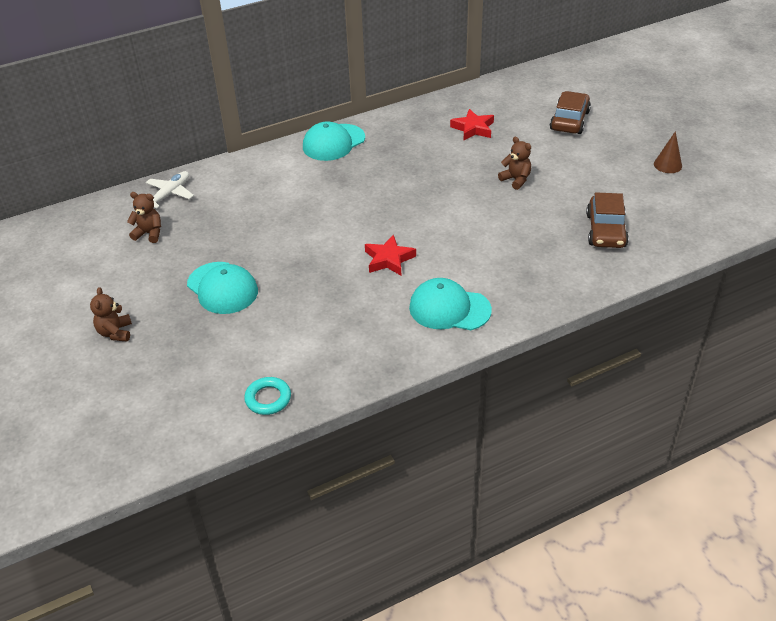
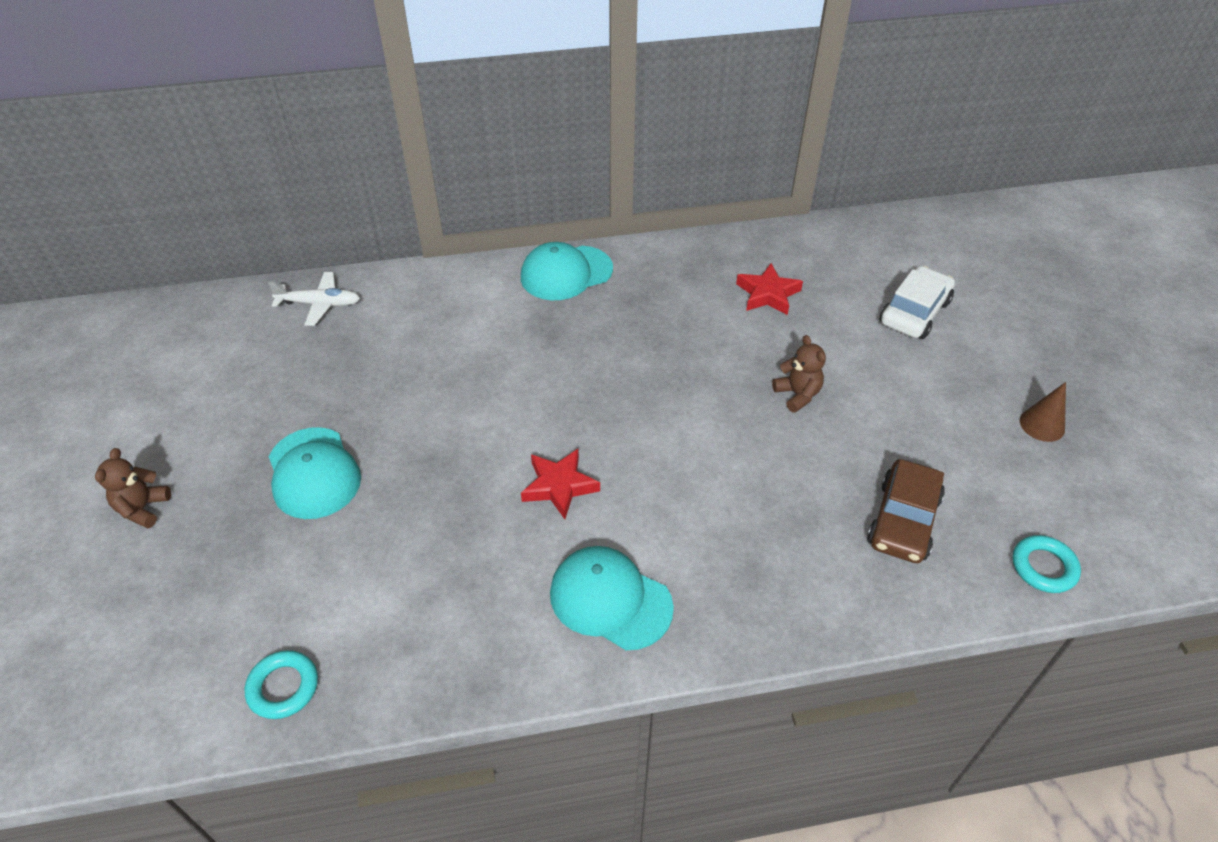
camera: 15 degrees right, 5 degrees up
(149, 233) = (264, 359): brown teddy bear -> none
(169, 194) = (319, 304): white plane -> white plane turned 45 degrees clockwise
(569, 120) = (914, 312): brown car -> white car
(693, 235) = (1043, 567): none -> turquoise ring

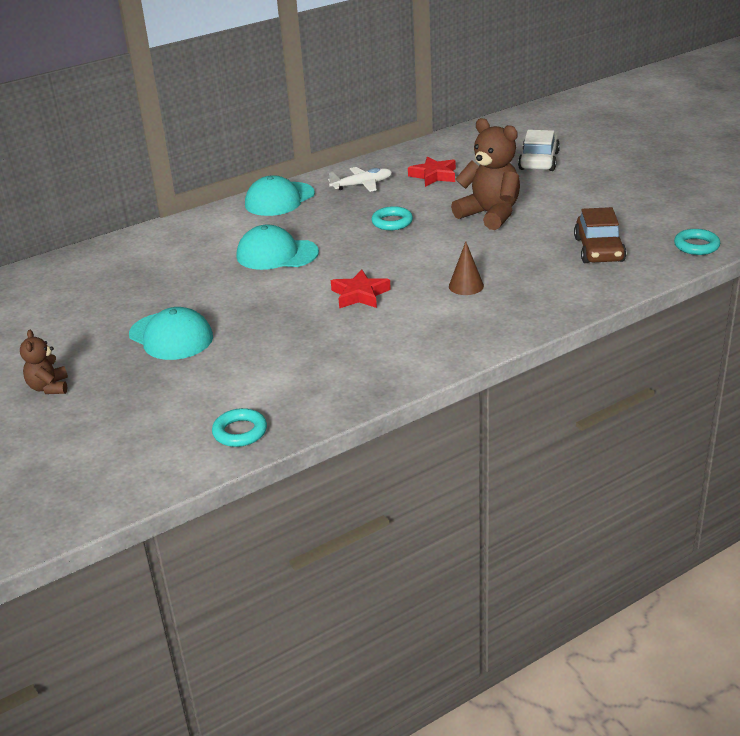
camera: 20 degrees left, 15 degrees down
(319, 304) = (97, 258): white plane -> white plane (361, 185)
(610, 600) = (437, 332): turquoise cap -> turquoise cap (277, 254)
(671, 363) = (392, 222): none -> turquoise ring
(797, 395) = (490, 215): brown teddy bear -> brown teddy bear, size x1.87
(1042, 424) = (654, 189): brown cone -> brown cone (466, 286)

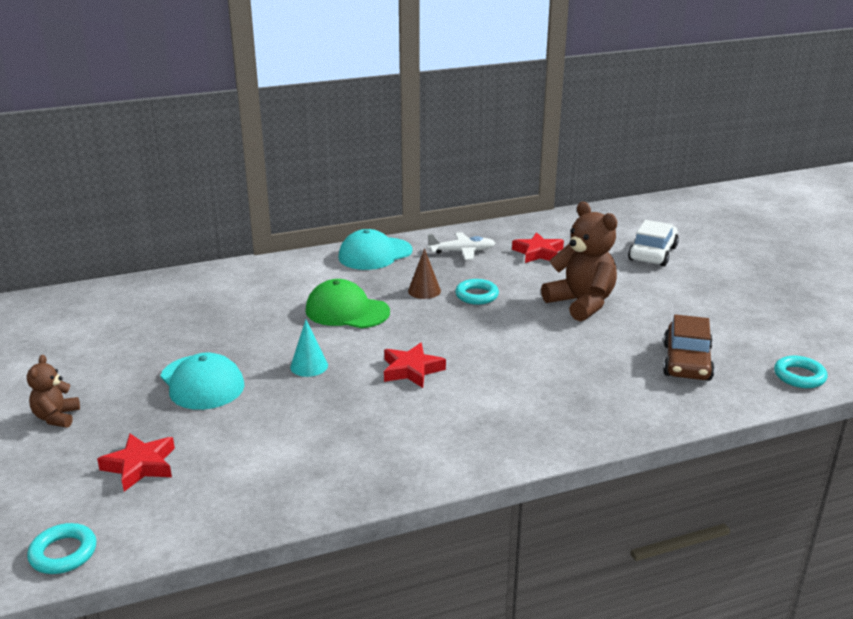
camera: 10 degrees right, 5 degrees down
(151, 412) = (140, 466): none -> red star
(240, 432) = (217, 508): turquoise ring -> turquoise ring (63, 553)
(264, 306) = (309, 366): none -> turquoise cone
(277, 254) = (347, 311): turquoise cap -> green cap
(466, 286) = (527, 379): brown cone -> brown cone (424, 291)

